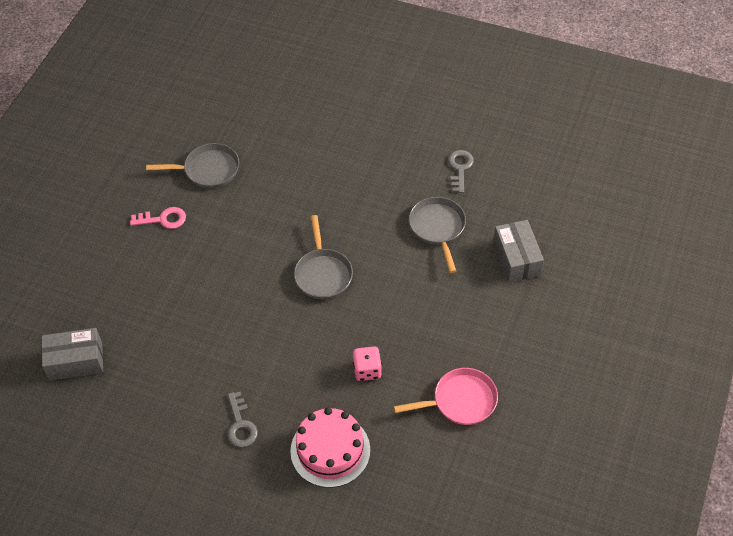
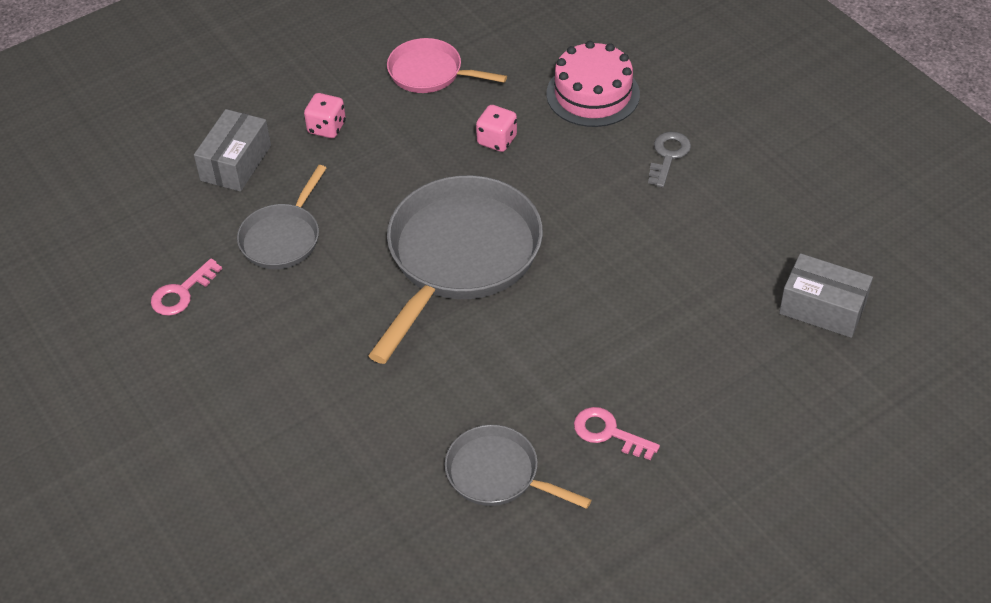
camera: 145 degrees left, 5 degrees down
(323, 274) = (460, 257): grey pan -> grey pan, size x1.88
(460, 168) = (181, 293): grey key -> pink key
(487, 315) = (327, 128): none -> pink dice

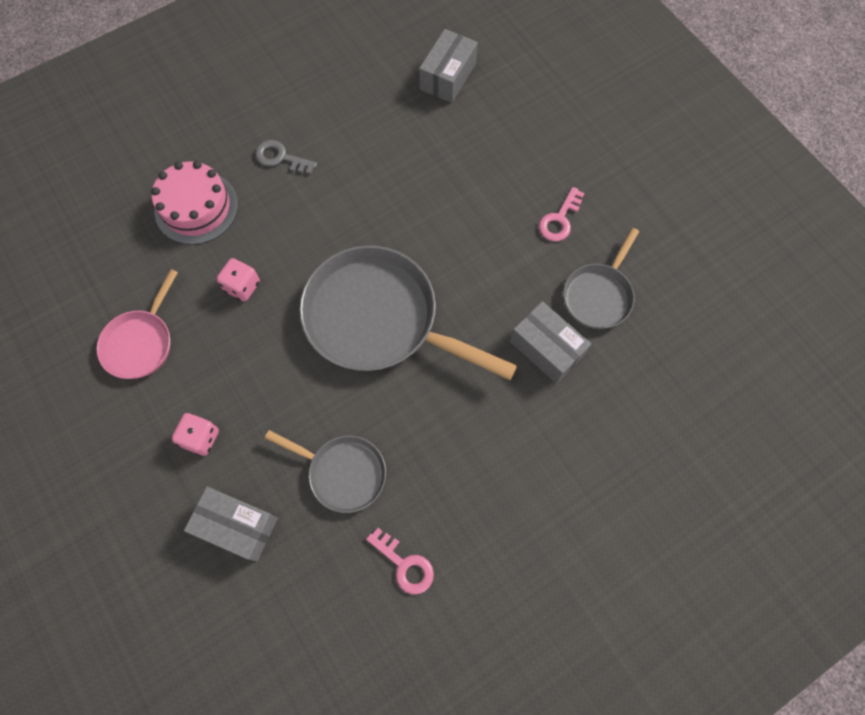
camera: 90 degrees left, 20 degrees up
(423, 417) = (546, 348): none -> grey box

